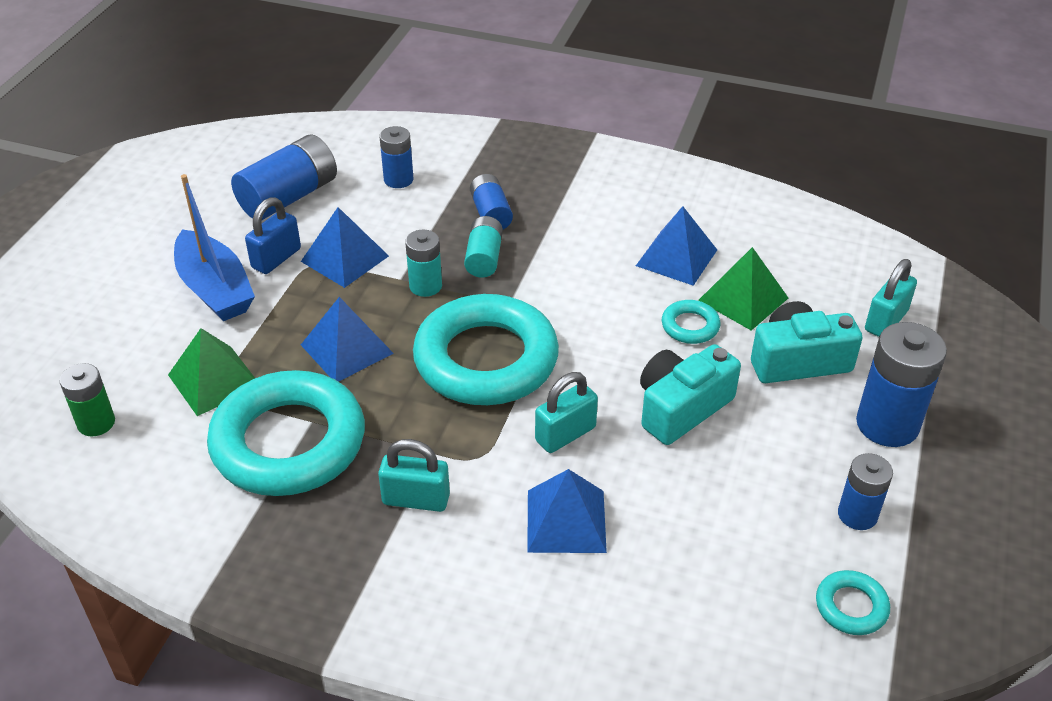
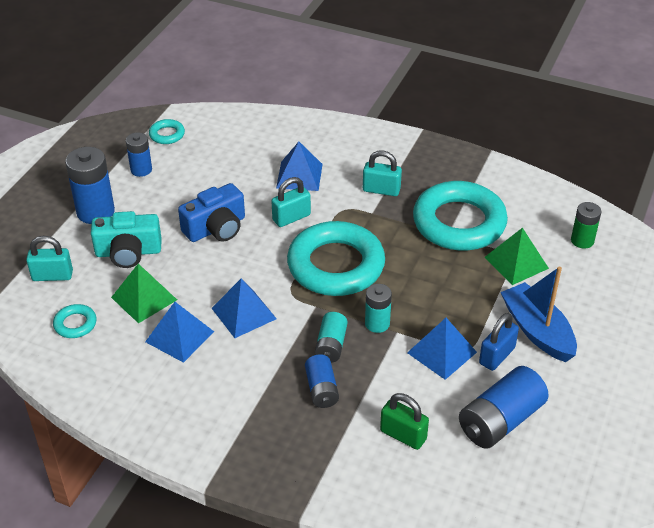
camera: 175 degrees left, 0 degrees up
(346, 349) = (431, 278): blue pyramid -> blue pyramid (244, 313)
(398, 179) = (403, 435): blue battery -> green padlock
(681, 408) = (216, 228): turquoise camera -> blue camera
(690, 326) = (190, 280): turquoise ring -> turquoise ring (75, 324)
(885, 321) = (52, 276): turquoise padlock -> turquoise padlock turned 45 degrees clockwise

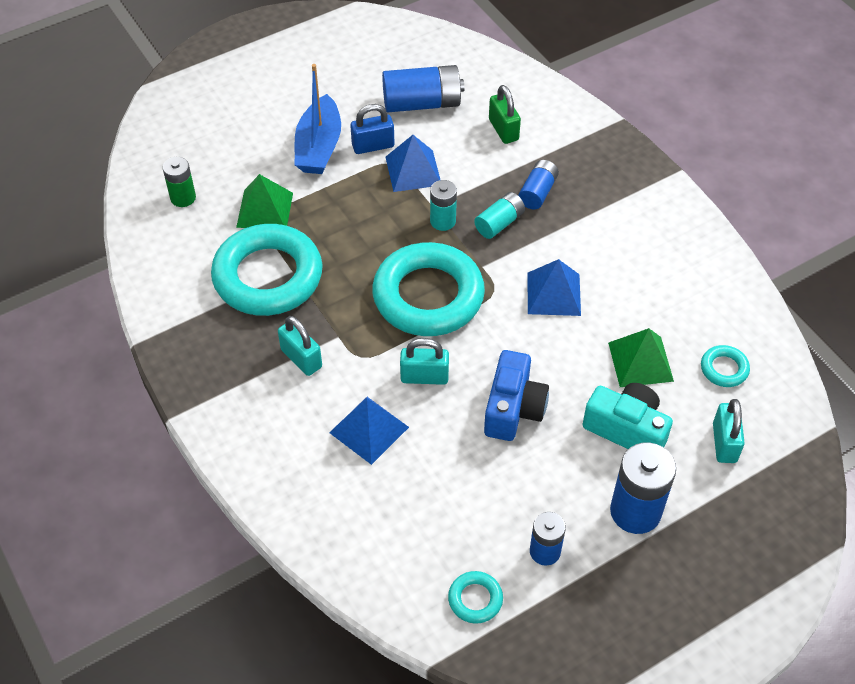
camera: 145 degrees left, 10 degrees up
(52, 276) = (724, 443): turquoise padlock -> turquoise padlock turned 60 degrees clockwise
(179, 336) = (629, 302): blue pyramid -> none
(216, 228) = (513, 408): blue camera -> blue camera turned 105 degrees clockwise

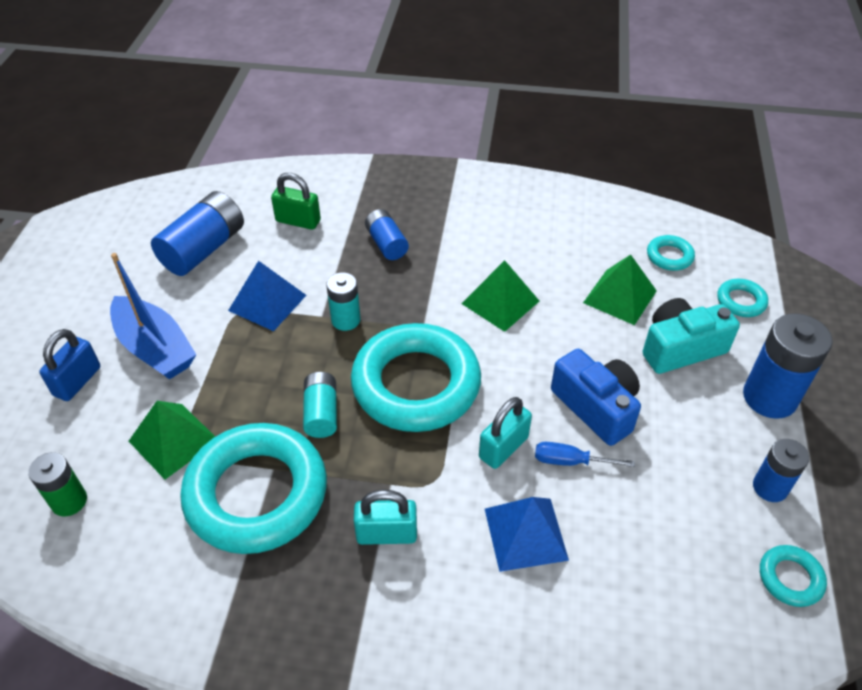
camera: 50 degrees left, 5 degrees down
(373, 146) = (205, 310): blue padlock -> blue padlock (77, 381)
(450, 421) = (570, 461): none -> blue screwdriver
(499, 223) = (390, 286): turquoise battery -> turquoise battery (321, 413)
(554, 293) = (500, 302): blue pyramid -> green pyramid
(724, 443) = (741, 301): turquoise padlock -> turquoise ring

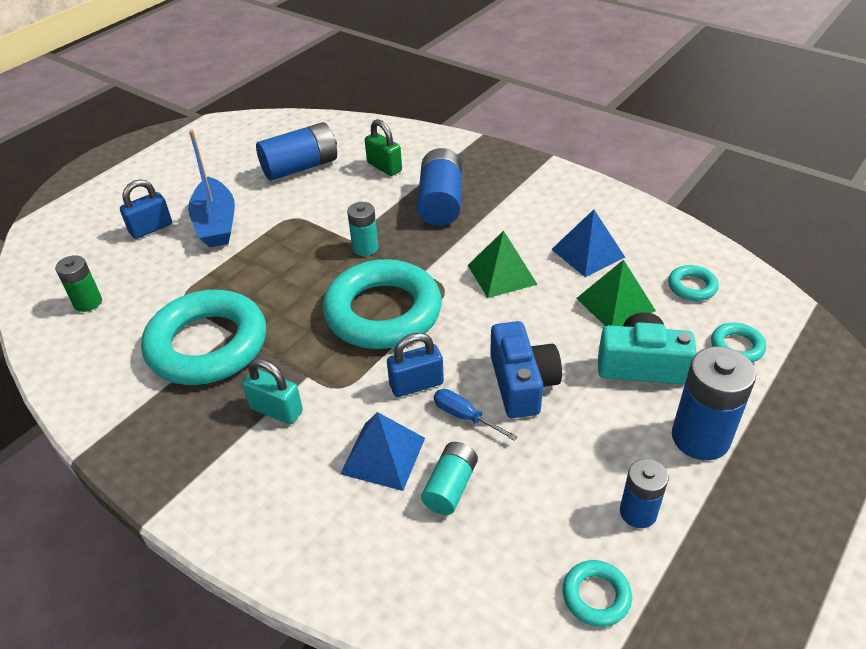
camera: 30 degrees right, 5 degrees down
(173, 440) = (181, 288): green pyramid -> none
(267, 302) = (317, 217): blue pyramid -> blue pyramid (588, 253)
(321, 413) = (296, 307): turquoise battery -> turquoise battery (450, 487)
(386, 244) = (441, 203): blue battery -> blue battery, size x1.68
(503, 447) = (416, 384): turquoise padlock -> blue padlock

